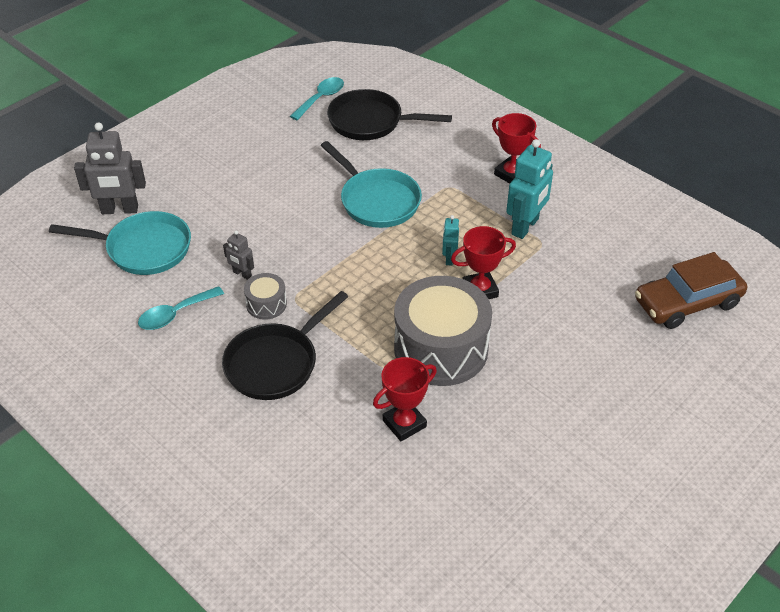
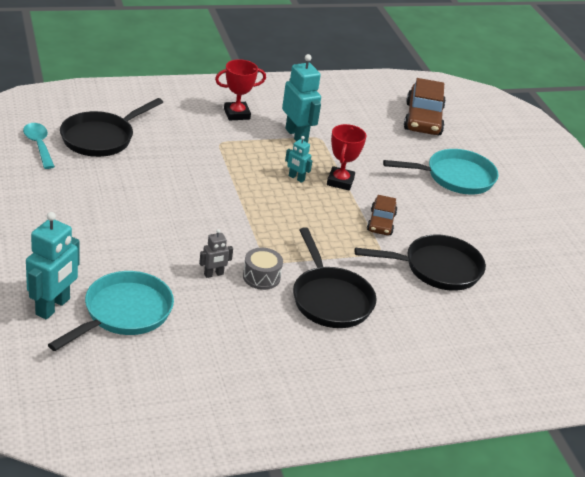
camera: 65 degrees left, 10 degrees down
(119, 210) = (53, 307): grey robot -> turquoise robot
(175, 314) = (226, 327): turquoise spoon -> none
(377, 201) = (199, 178): turquoise pan -> turquoise pan (455, 177)
(404, 423) = (437, 268): red trophy -> black pan
(441, 349) = (381, 222): grey drum -> brown car

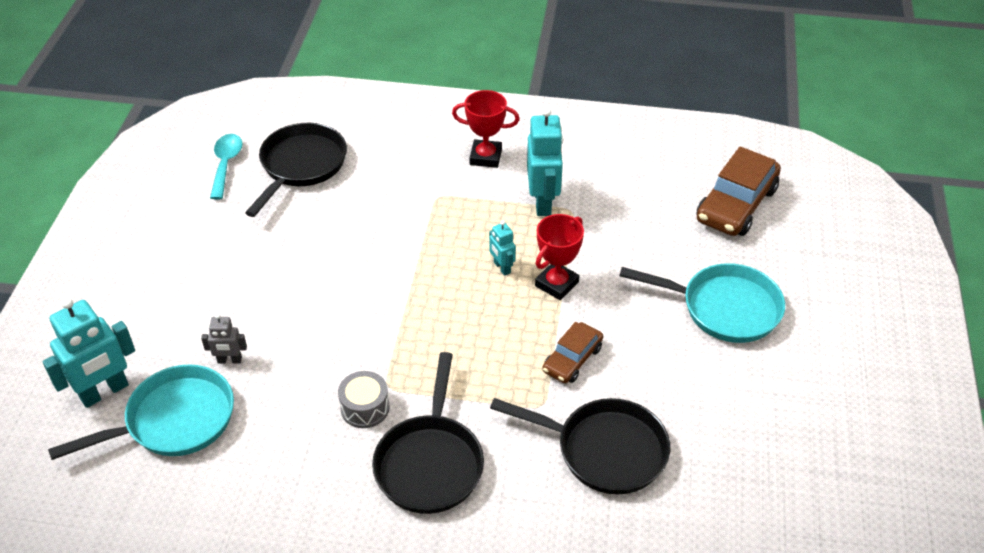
camera: 30 degrees right, 10 degrees up
(101, 138) = (301, 166): black pan -> black pan turned 135 degrees clockwise
(213, 274) = (310, 390): grey robot -> grey robot (229, 360)

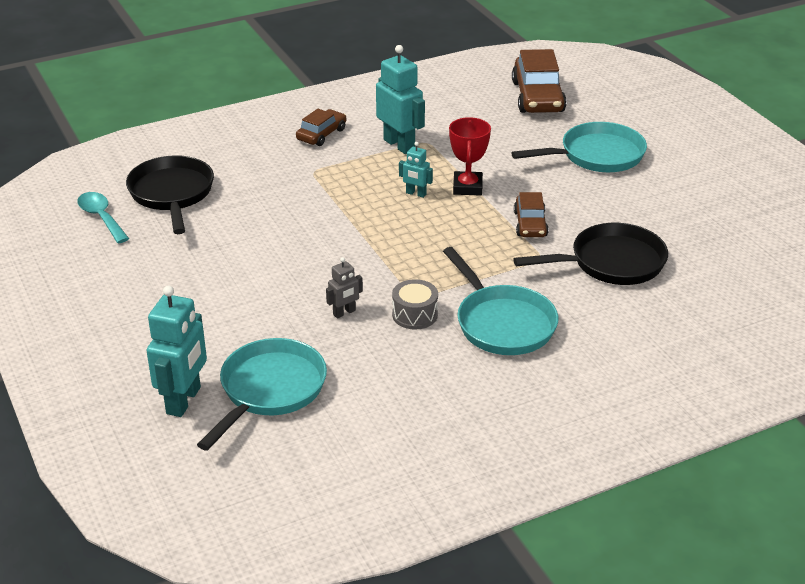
camera: 35 degrees left, 10 degrees down
(229, 360) = (269, 335): grey robot -> grey robot (344, 313)
(430, 463) = (502, 323): black pan -> turquoise pan
(485, 157) = (321, 134): red trophy -> brown car

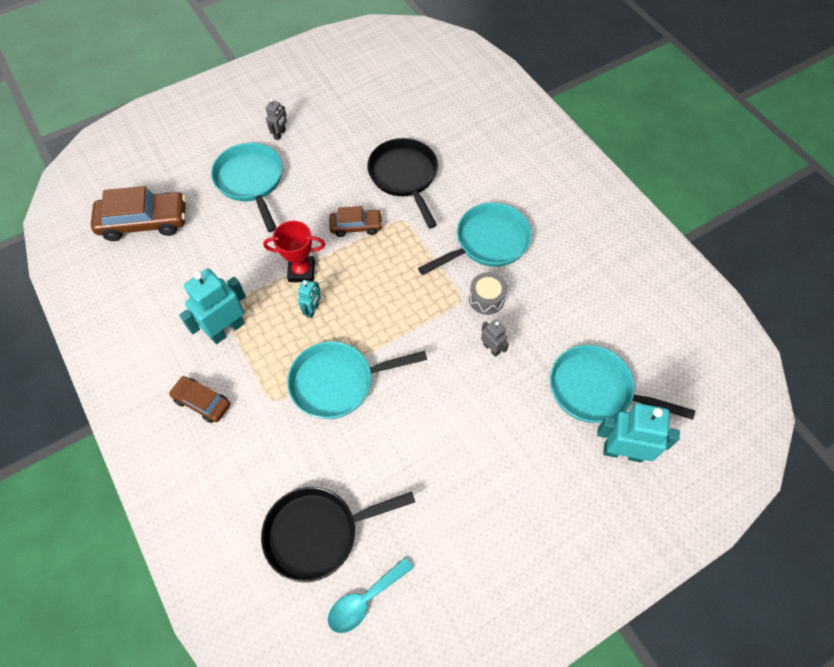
camera: 95 degrees left, 25 degrees up
(325, 207) = (337, 382): none -> turquoise pan
(674, 173) = (280, 134): none -> grey robot

